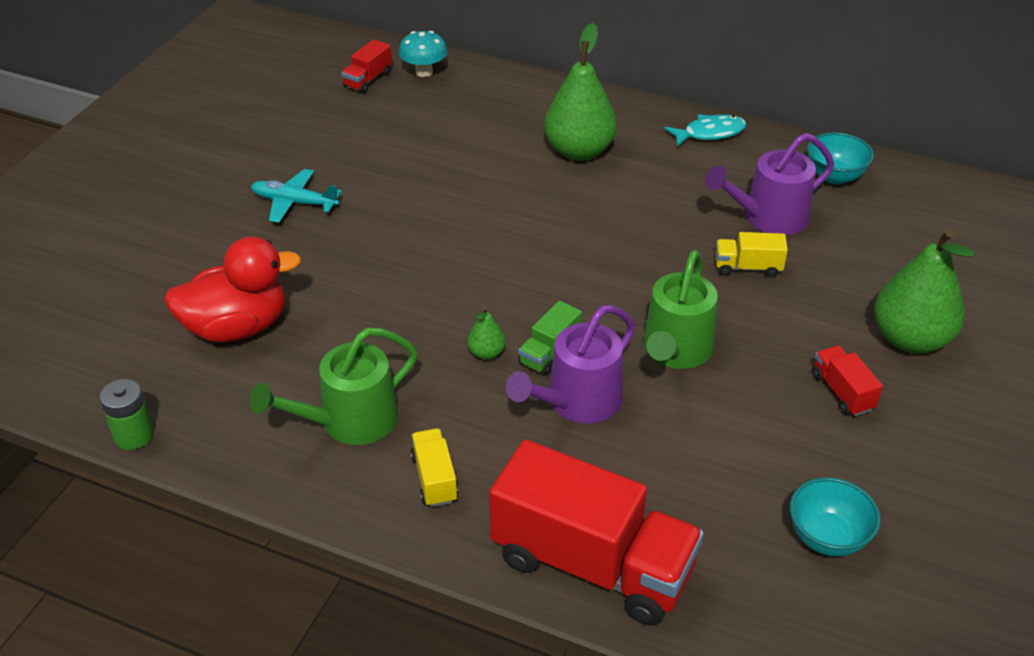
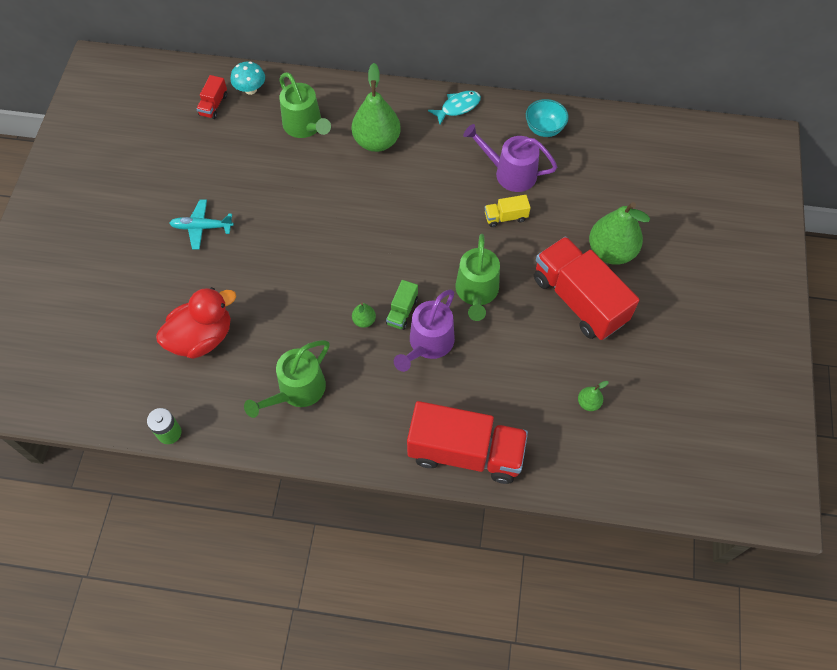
camera: 15 degrees left, 20 degrees up
(434, 479) = (360, 418): yellow truck -> none
(483, 119) = (305, 126): none -> green watering can
(768, 217) = (510, 173): purple watering can -> purple watering can turned 60 degrees clockwise
(827, 538) = (588, 403): turquoise bowl -> green pear
(842, 392) = (579, 300): red truck -> red truck, size x2.31

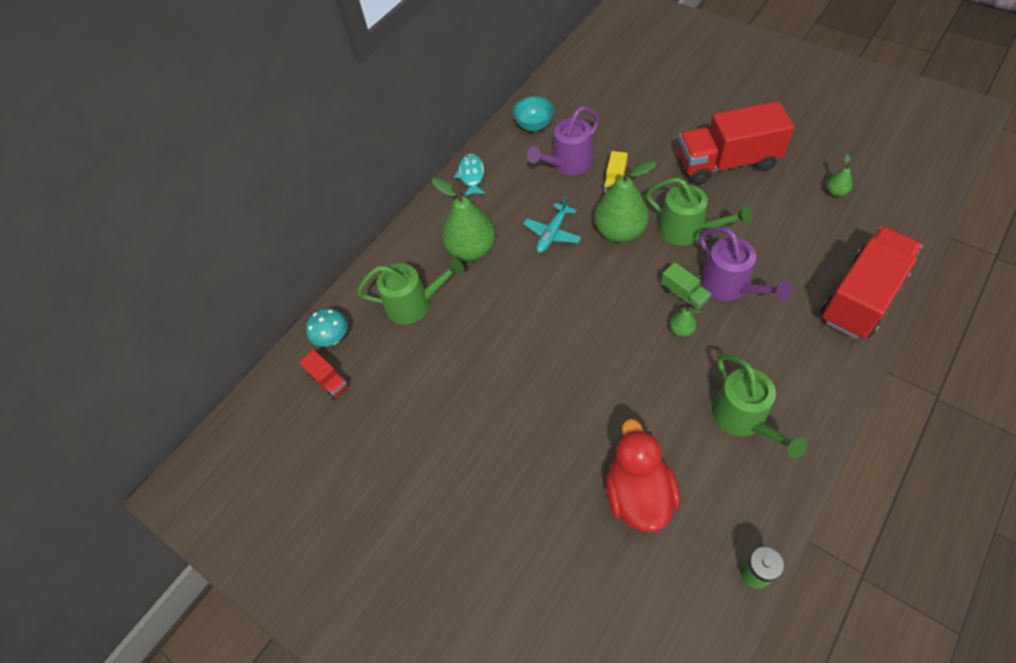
camera: 55 degrees left, 5 degrees down
(202, 227) = (488, 446): turquoise plane -> turquoise plane (552, 233)
(611, 251) = (686, 126): green pear -> green pear (620, 231)

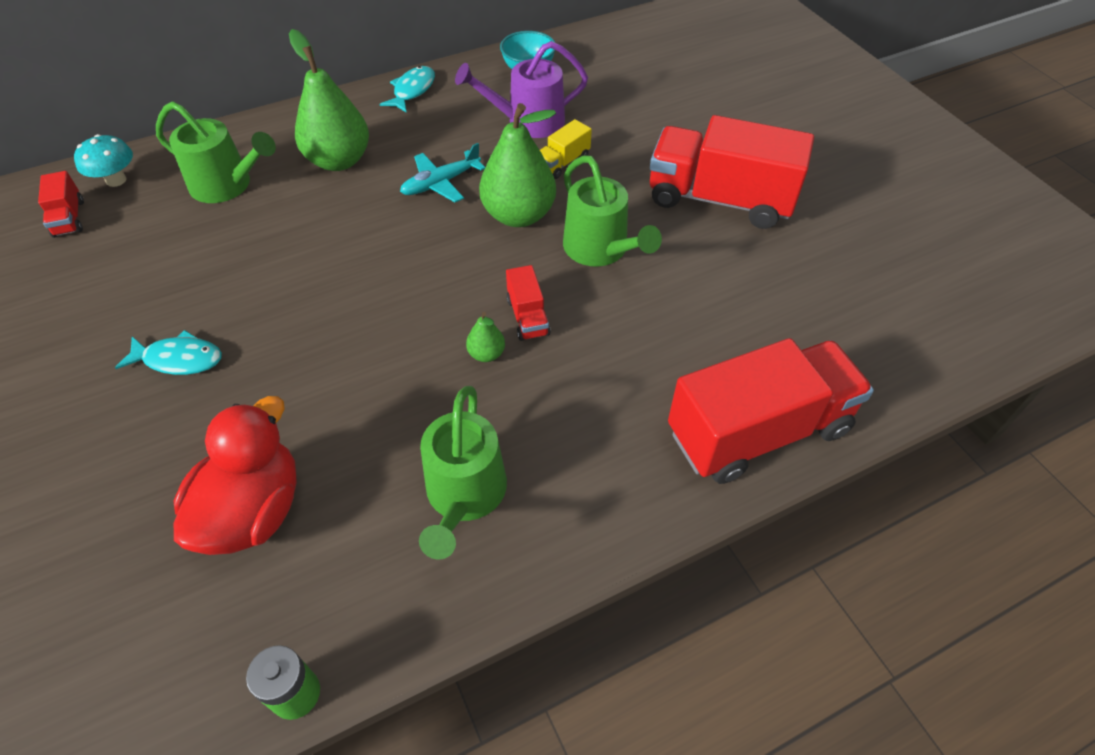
camera: 20 degrees right, 5 degrees down
(503, 432) = (179, 359): none -> turquoise fish
(683, 295) = (527, 317): green truck -> red truck
(729, 286) = (594, 334): purple watering can -> none
(835, 192) = (835, 292): green pear -> none

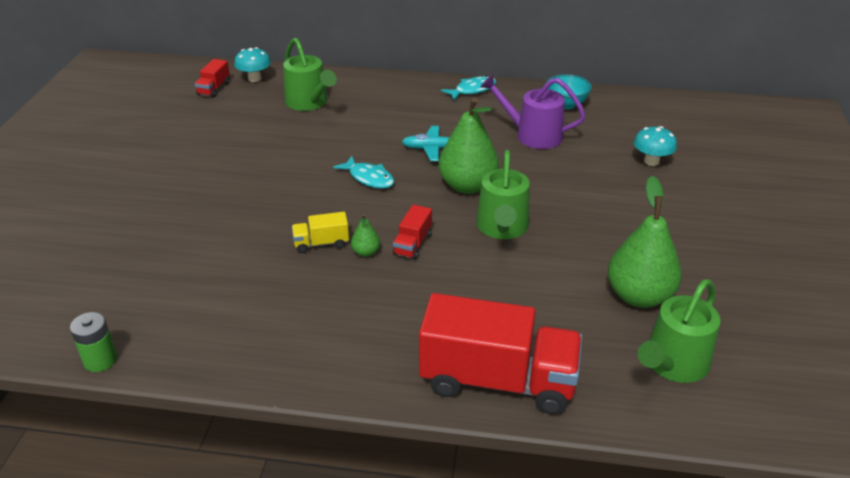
camera: 35 degrees right, 15 degrees down
(179, 359) = (200, 179): turquoise fish -> turquoise fish (369, 178)
(253, 511) = (164, 267): red duck -> none
(339, 161) = (385, 113): green pear -> green pear (639, 296)
(464, 495) = (276, 317): green watering can -> green watering can (673, 364)
(563, 163) = (531, 168): yellow truck -> yellow truck (321, 243)
(668, 105) = (651, 161): none -> turquoise mushroom
(719, 199) = (626, 234): red truck -> none

